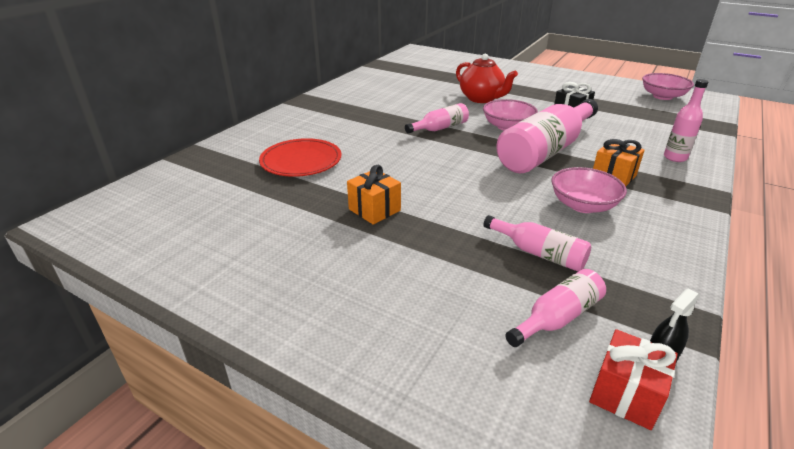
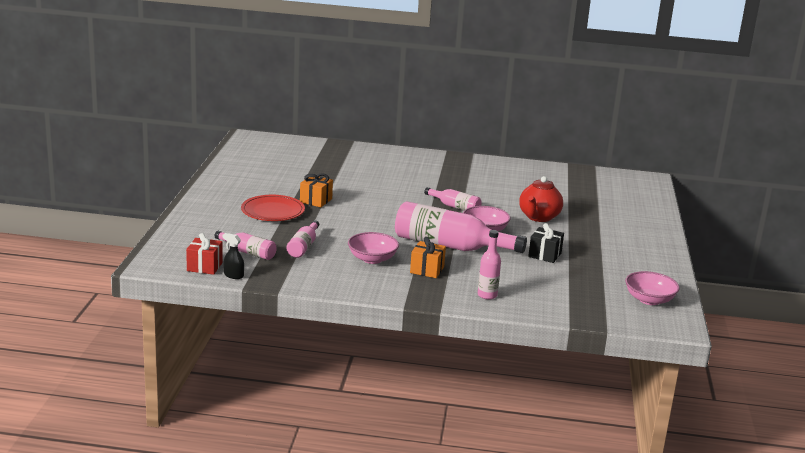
camera: 65 degrees right, 10 degrees down
(301, 161) = (358, 172): red plate -> red plate (273, 211)

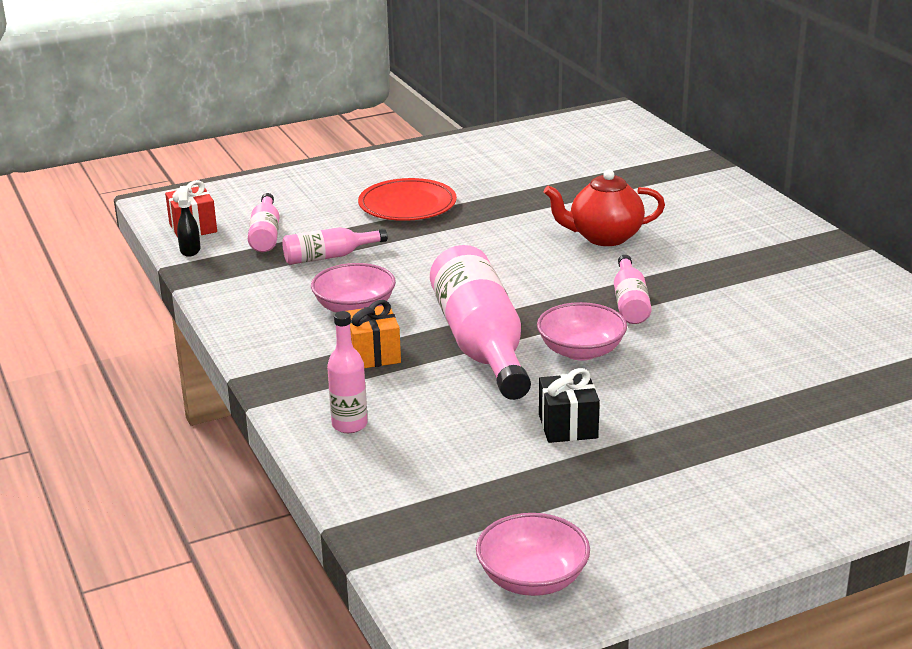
camera: 60 degrees right, 5 degrees up
(316, 200) = (484, 214): orange gift -> none
(538, 217) = (711, 376): red teapot -> red teapot (604, 237)

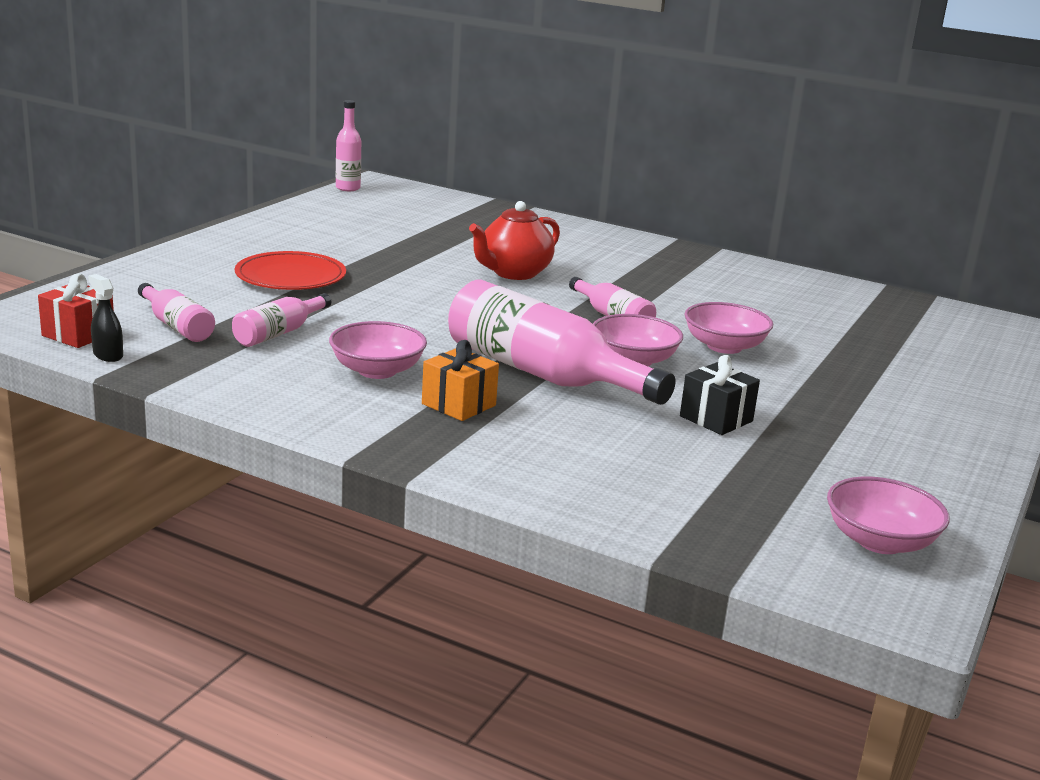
camera: 40 degrees left, 5 degrees down
(349, 425) = (532, 468): pink bottle -> pink bottle (348, 188)
(692, 358) = (724, 346): none -> pink bowl

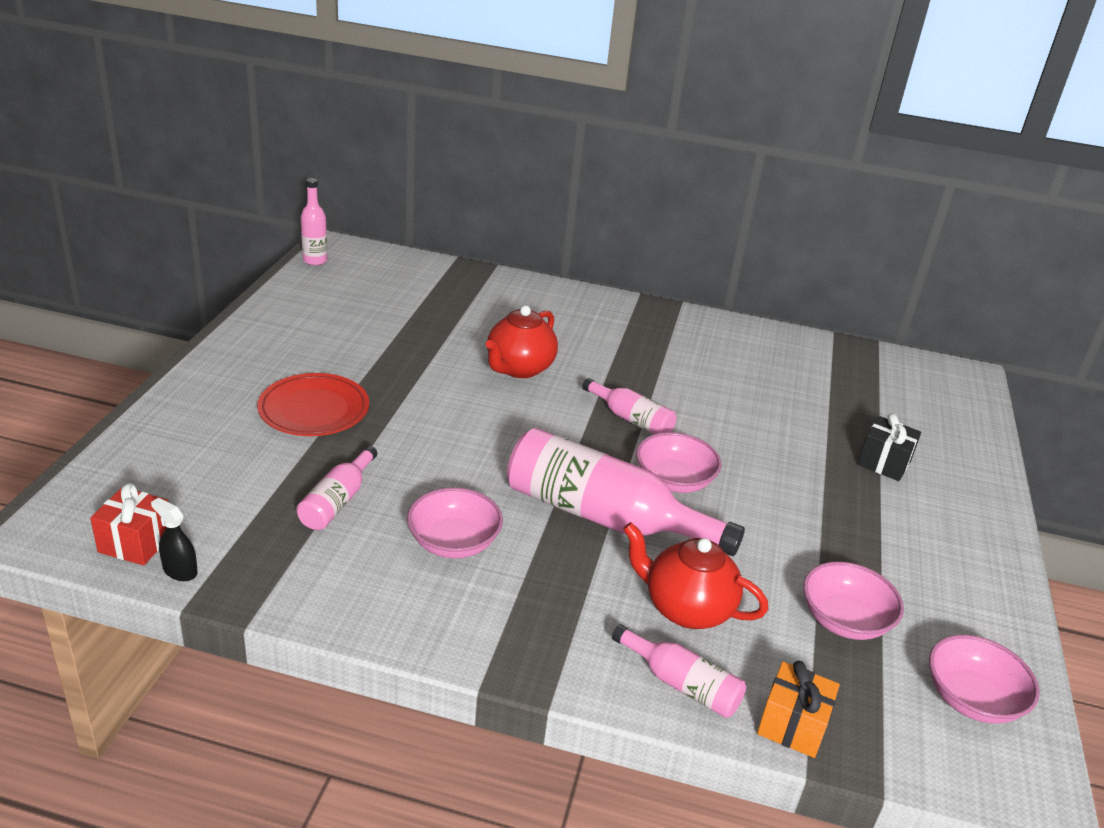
camera: 15 degrees left, 10 degrees up
(176, 326) = (232, 509): pink bottle -> pink bottle (681, 684)
(458, 404) = (548, 579): orange gift -> orange gift (792, 725)
(592, 440) = (686, 608): none -> red teapot
(716, 419) = (775, 553): black gift -> black gift (884, 463)
(724, 346) = (741, 445): pink bowl -> pink bowl (844, 620)

